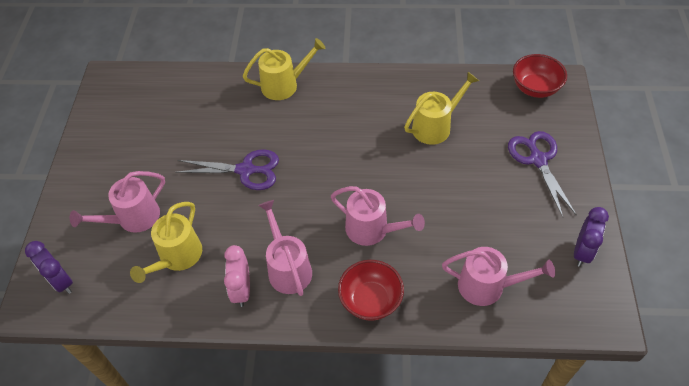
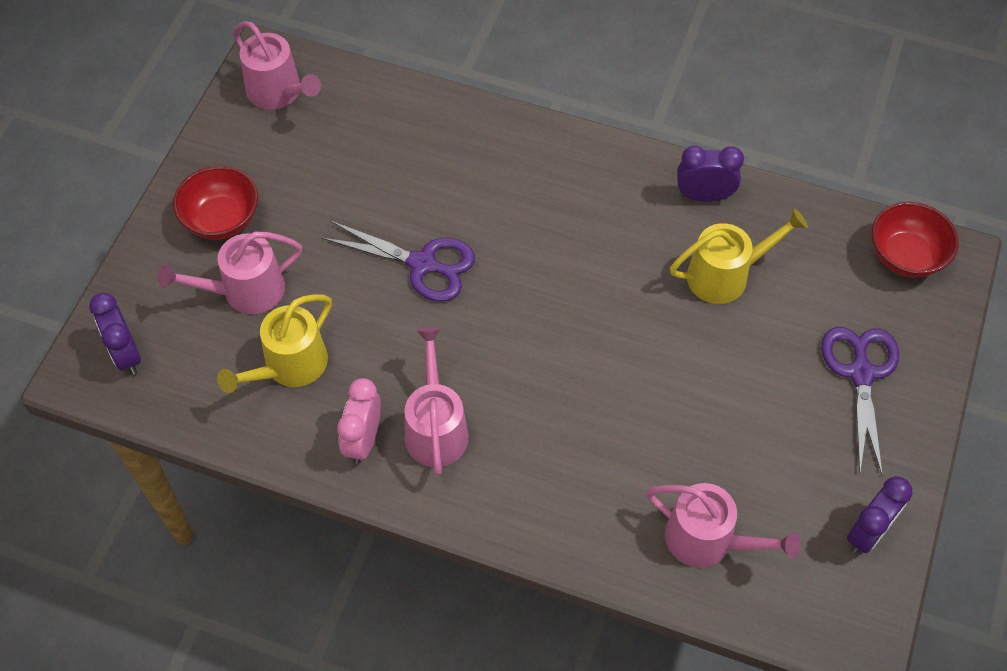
camera: 15 degrees right, 5 degrees up
(284, 85) = (521, 143): yellow watering can -> none
(370, 300) = (535, 509): red bowl -> red bowl (222, 220)
(372, 230) = (573, 408): pink watering can -> pink watering can (278, 92)
(405, 86) = (704, 196): none -> purple clock

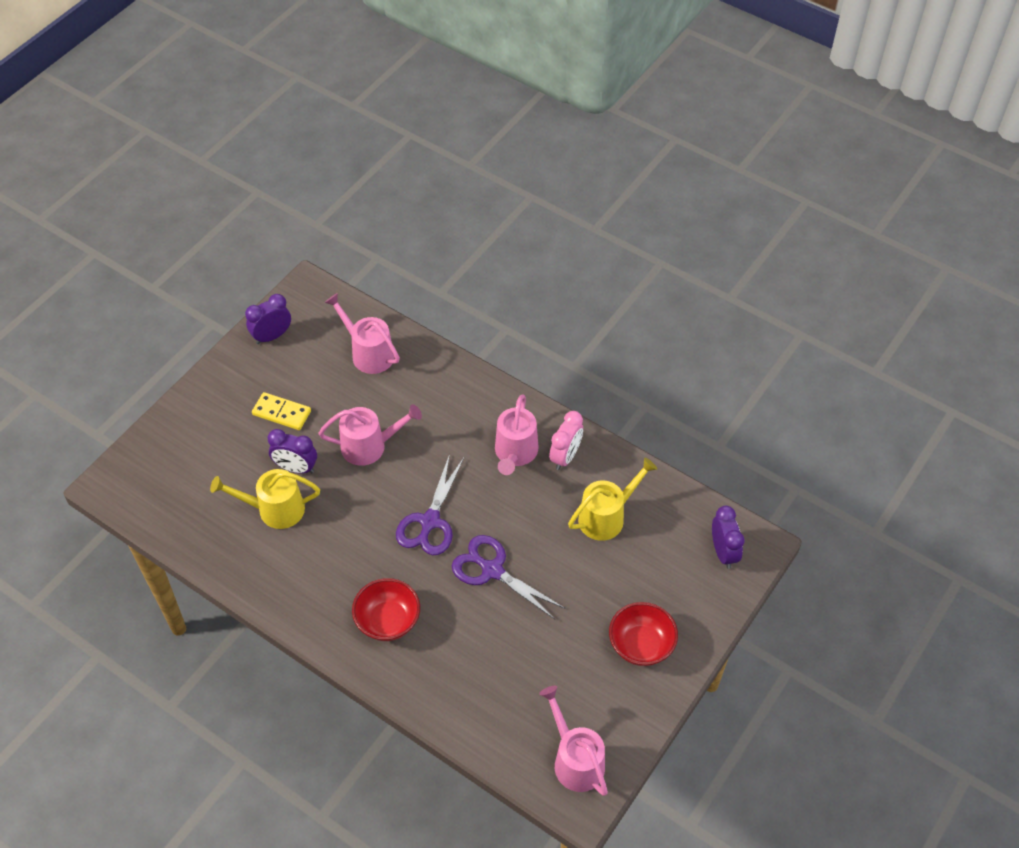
camera: 165 degrees left, 5 degrees down
(245, 291) = (630, 580): pink watering can -> pink watering can (369, 446)
(704, 196) = (259, 574): purple clock -> purple clock (296, 468)
(786, 410) = (282, 413): none -> yellow domino
(861, 374) = (220, 423): purple scissors -> purple scissors (430, 521)
(905, 256) = (140, 493): red bowl -> red bowl (388, 621)

